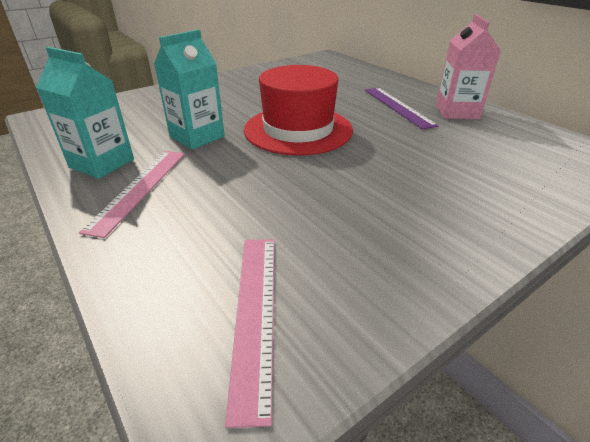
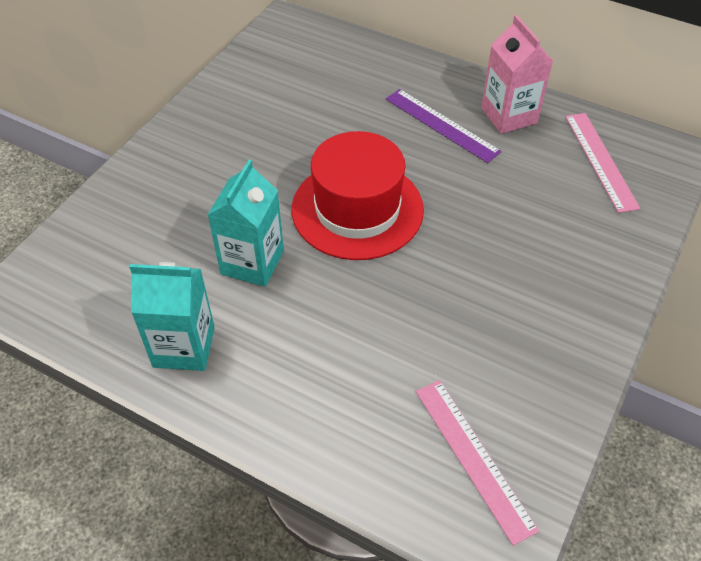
camera: 25 degrees left, 15 degrees up
(140, 188) = (262, 367): pink ruler -> pink ruler (601, 160)

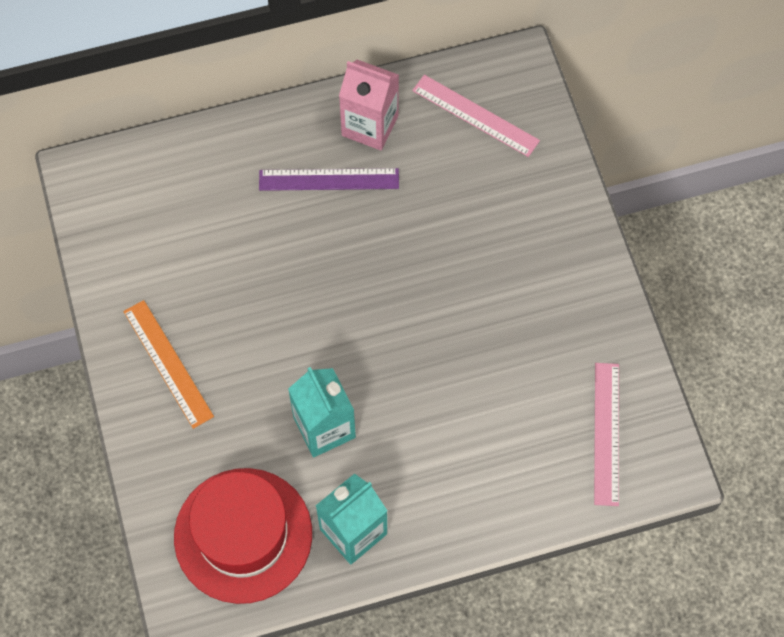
camera: 45 degrees left, 15 degrees up
(204, 146) = (168, 363): none -> orange ruler
(357, 209) = (348, 315): red hat -> red hat (243, 535)
(473, 458) = (606, 433): pink ruler -> pink ruler turned 75 degrees clockwise

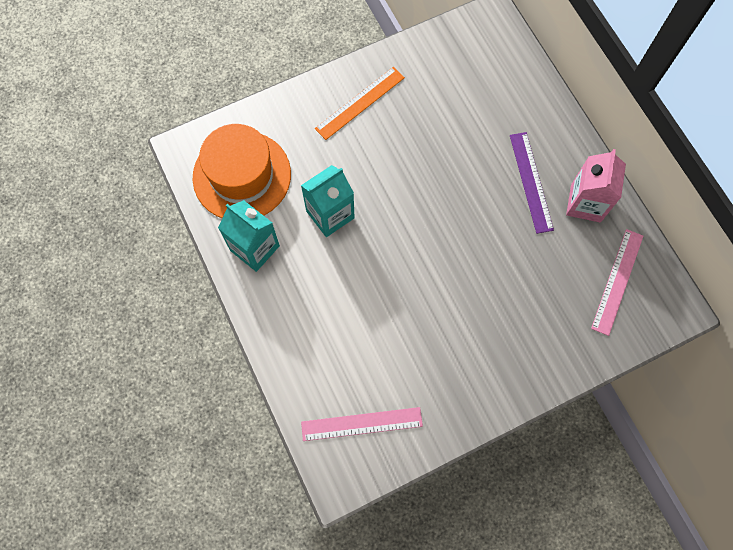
camera: 80 degrees right, 5 degrees up
(243, 535) = (242, 176): red hat -> orange hat

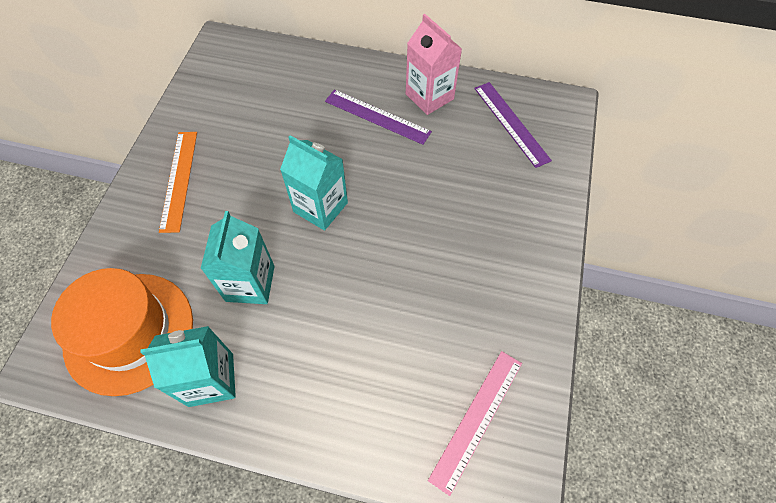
camera: 50 degrees left, 10 degrees down
(421, 209) = (320, 207): none -> turquoise carton
(617, 281) = (511, 123): pink ruler -> purple ruler

